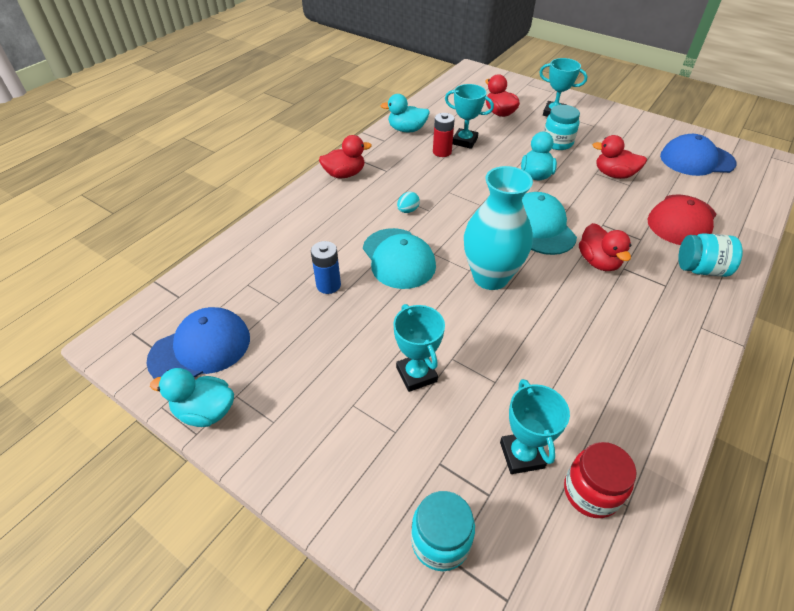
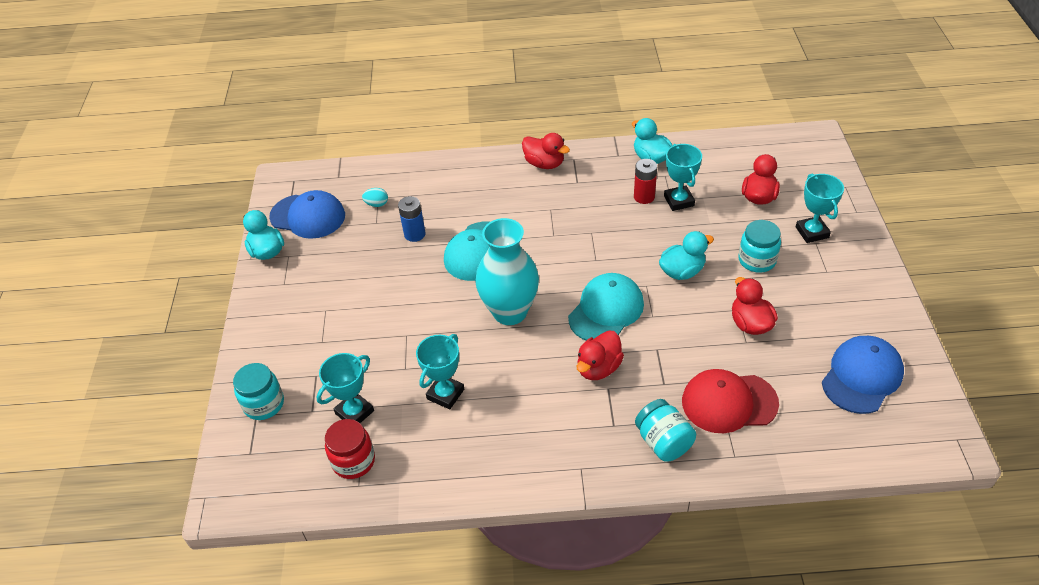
camera: 55 degrees right, 0 degrees up
(408, 210) = (539, 224): turquoise egg -> turquoise egg (377, 204)
(416, 374) = (375, 325): turquoise trophy -> turquoise trophy (445, 394)
(696, 160) = (862, 376): blue cap -> blue cap turned 75 degrees clockwise

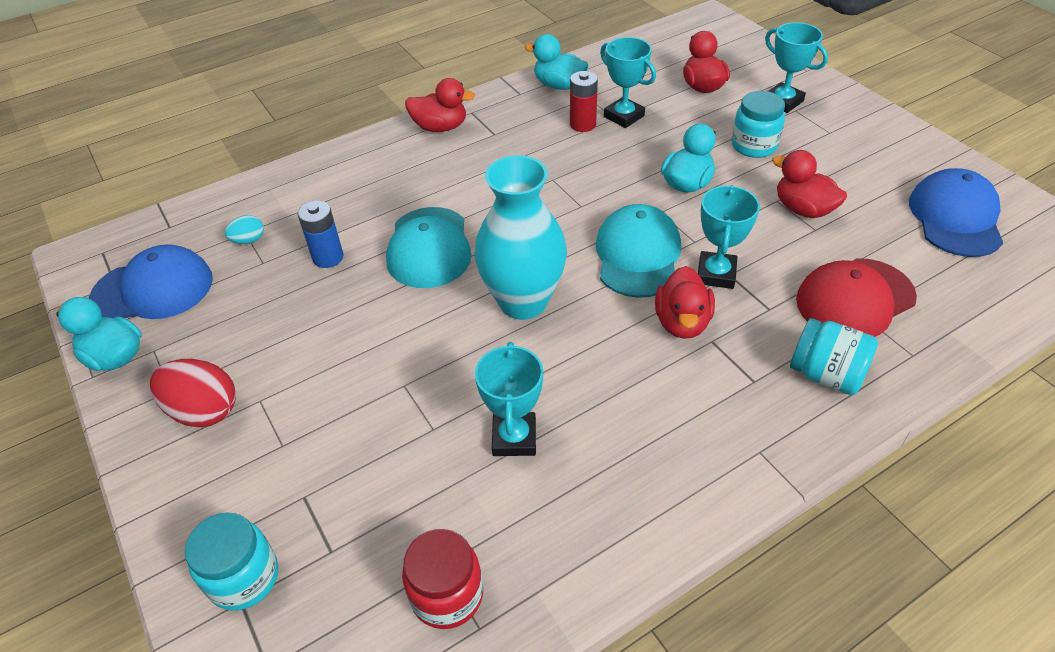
camera: 30 degrees left, 0 degrees up
(294, 304) = (204, 411): none -> red egg
(354, 412) = (399, 522): turquoise trophy -> turquoise trophy (716, 274)

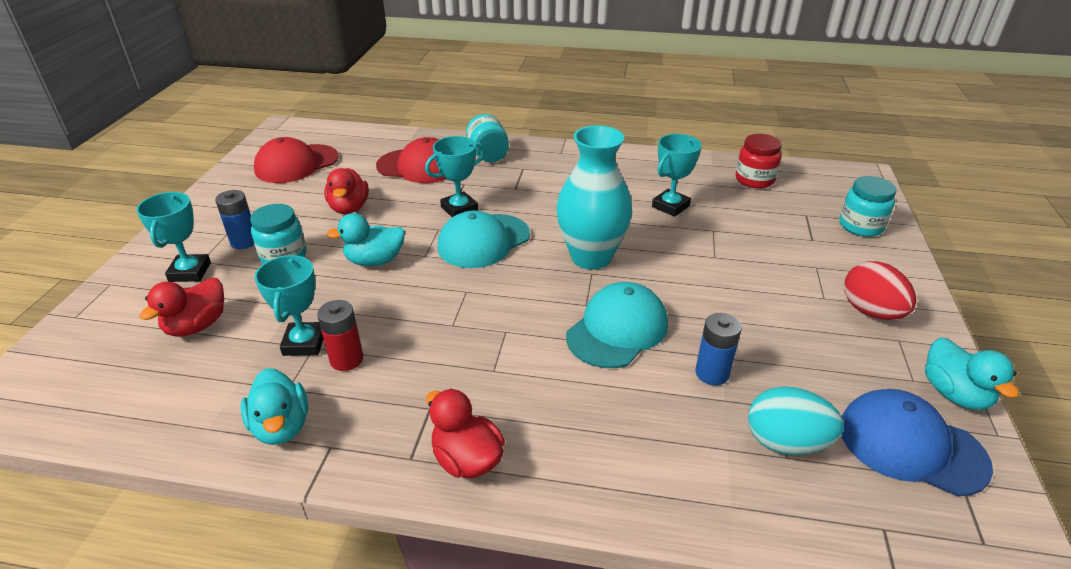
camera: 140 degrees left, 10 degrees down
(249, 240) = (785, 442): turquoise egg -> turquoise egg, size x1.89
(682, 322) = (516, 201): red duck -> none
(804, 136) = (244, 242): none -> blue battery
(955, 218) = (296, 164): blue cap -> red cap

